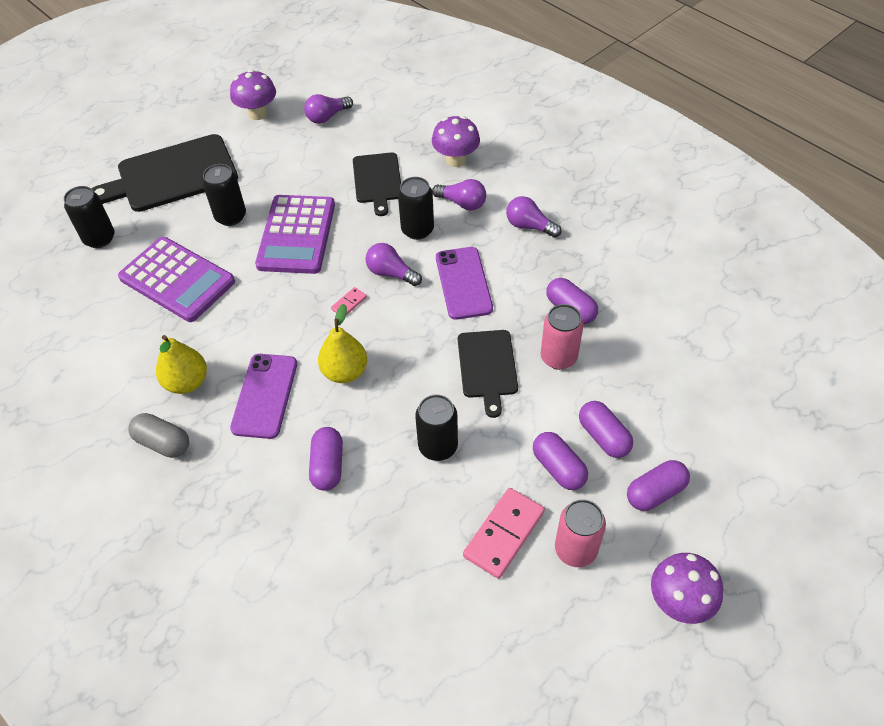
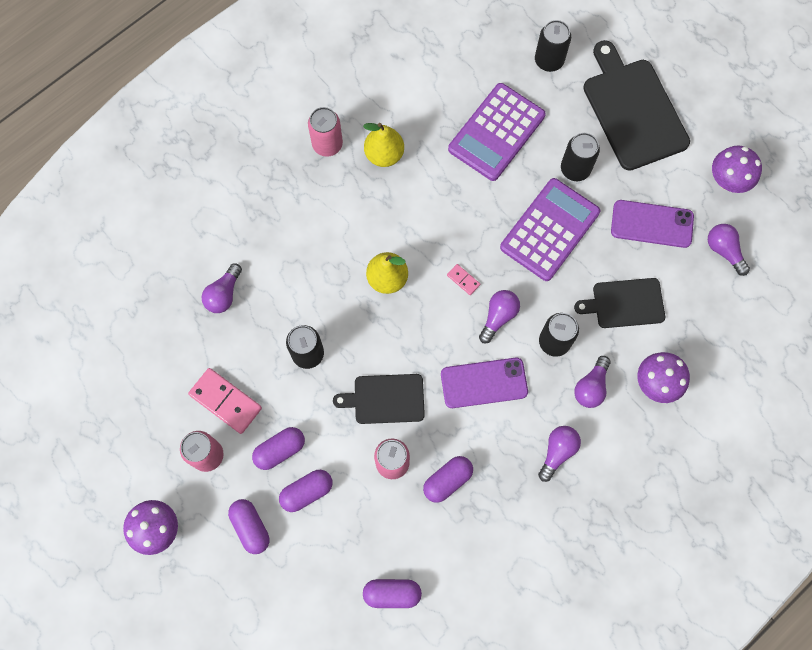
camera: 90 degrees right, 20 degrees up
(163, 443) = (327, 144): grey capsule -> pink can
(265, 396) = (367, 216): purple phone -> purple phone (652, 224)
(296, 235) = (549, 230): purple calculator -> purple calculator turned 120 degrees clockwise
(328, 466) = (297, 268): purple capsule -> purple capsule (392, 593)
(360, 549) = (224, 294): none -> purple light bulb

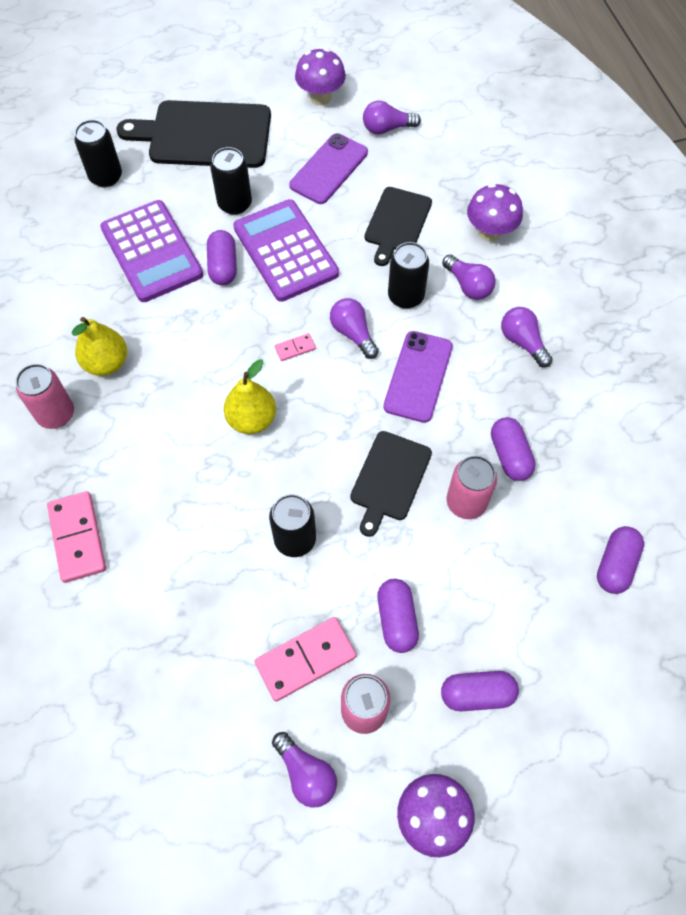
camera: 65 degrees left, 10 degrees down
(224, 294) = (168, 605): purple light bulb -> purple light bulb (306, 773)
(244, 211) = (78, 538): none -> pink domino
(307, 492) = (460, 609): purple capsule -> purple capsule (223, 266)

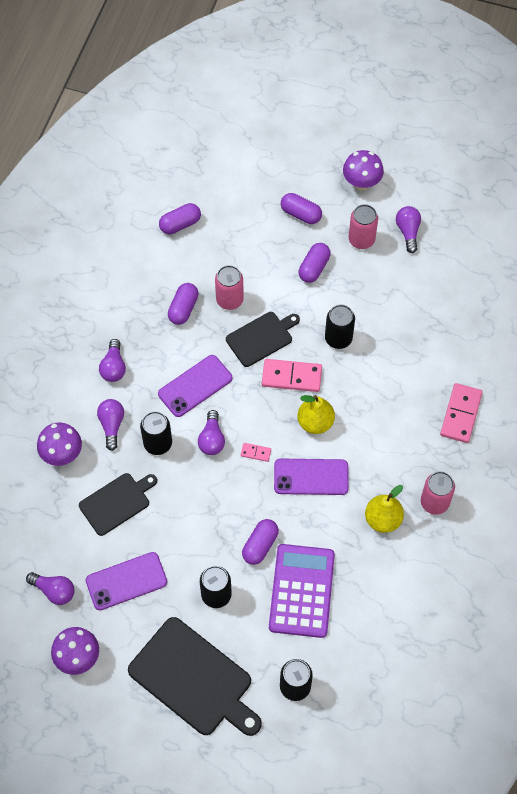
camera: 145 degrees left, 0 degrees up
(216, 359) = (311, 477): none -> purple phone
(285, 251) = (209, 530): purple calculator -> none
(305, 659) = (374, 278): pink domino -> pink domino (291, 377)

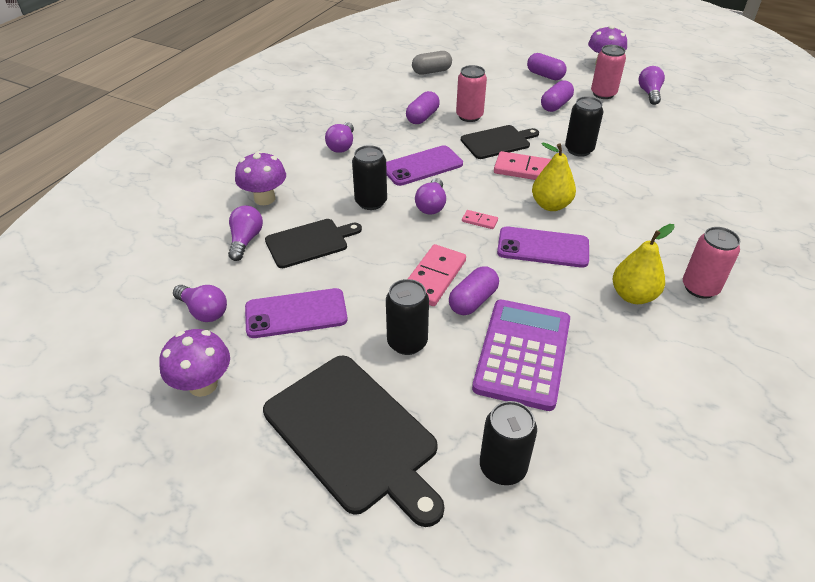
camera: 10 degrees right, 20 degrees down
(112, 425) = (326, 184): purple light bulb -> purple light bulb (246, 240)
(180, 224) = (431, 72): purple capsule -> grey capsule
(460, 414) = (722, 217): pink domino -> pink domino (433, 277)

